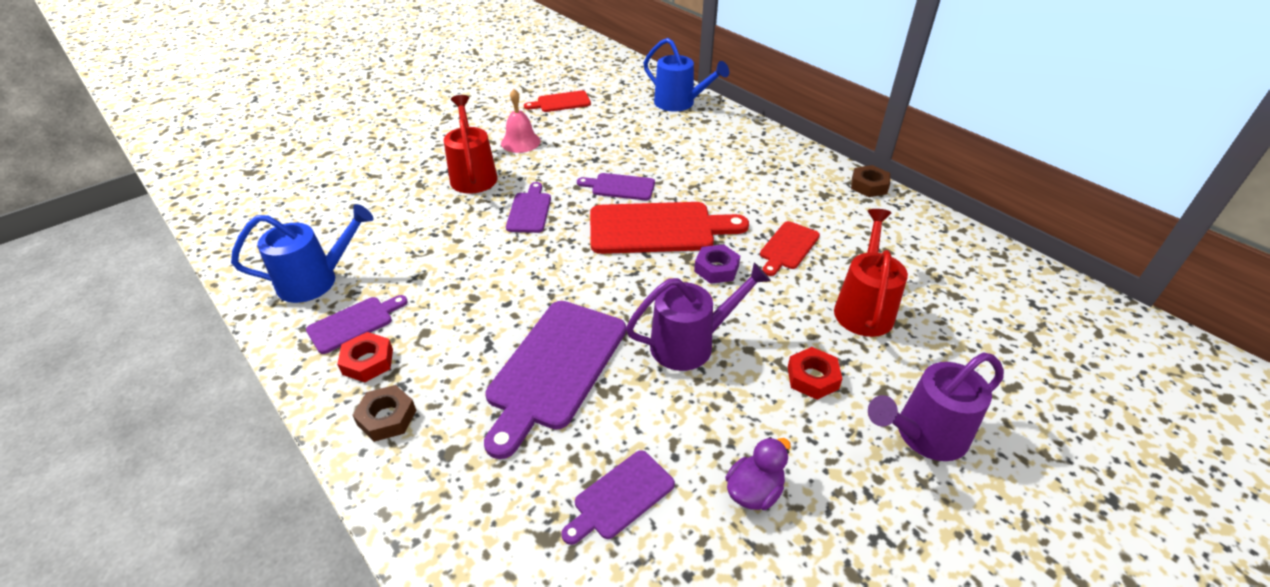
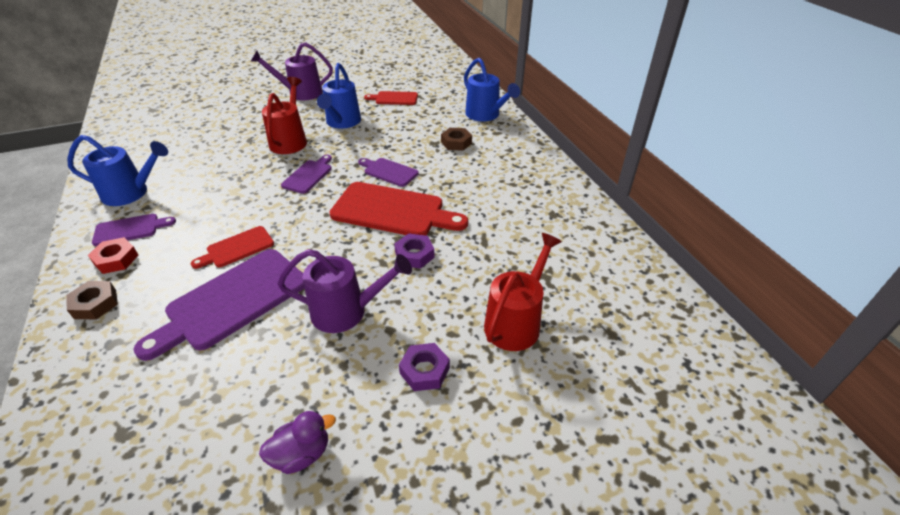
camera: 20 degrees right, 0 degrees up
(520, 142) = (342, 123): pink bell -> blue watering can
(620, 497) = (198, 420): purple cutting board -> none
(788, 247) = (487, 252): red cutting board -> red cutting board (237, 248)
(812, 378) = (424, 371): red nut -> purple nut
(869, 186) = (600, 215): brown nut -> brown nut (456, 143)
(923, 435) = (485, 456): purple watering can -> purple watering can (300, 93)

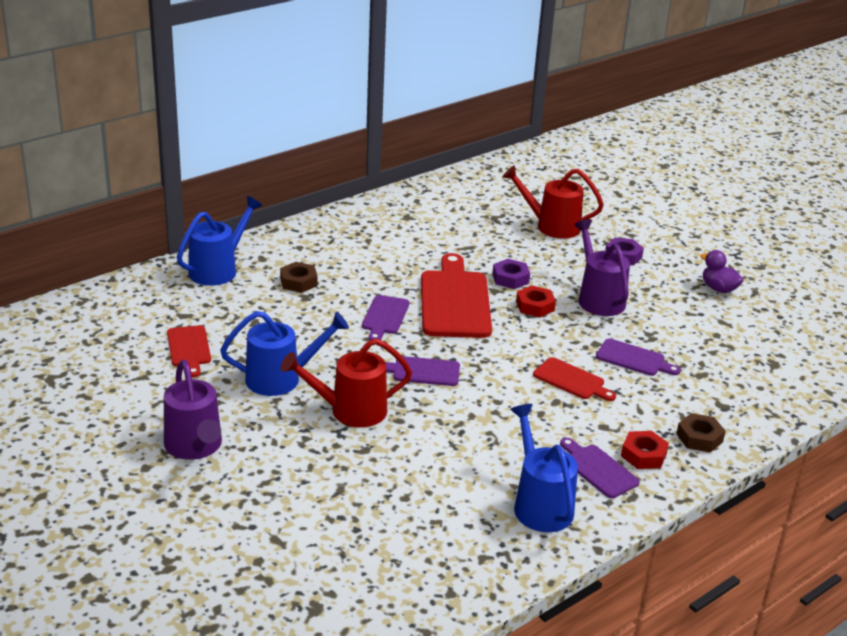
camera: 110 degrees left, 10 degrees down
(232, 301) = (633, 359): purple cutting board -> purple cutting board, size x0.53
(359, 258) = (535, 306): none -> red nut

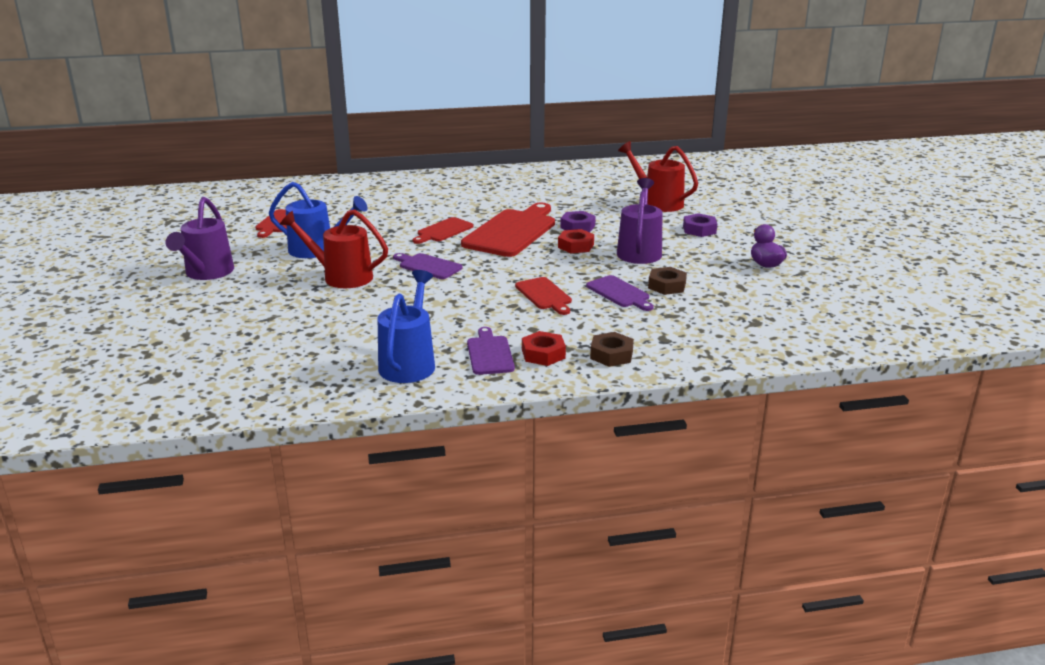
camera: 30 degrees right, 5 degrees down
(218, 269) = (359, 186): blue watering can -> none
(298, 282) = (406, 201): brown nut -> brown nut (667, 286)
(384, 317) = (443, 231): purple cutting board -> red cutting board

